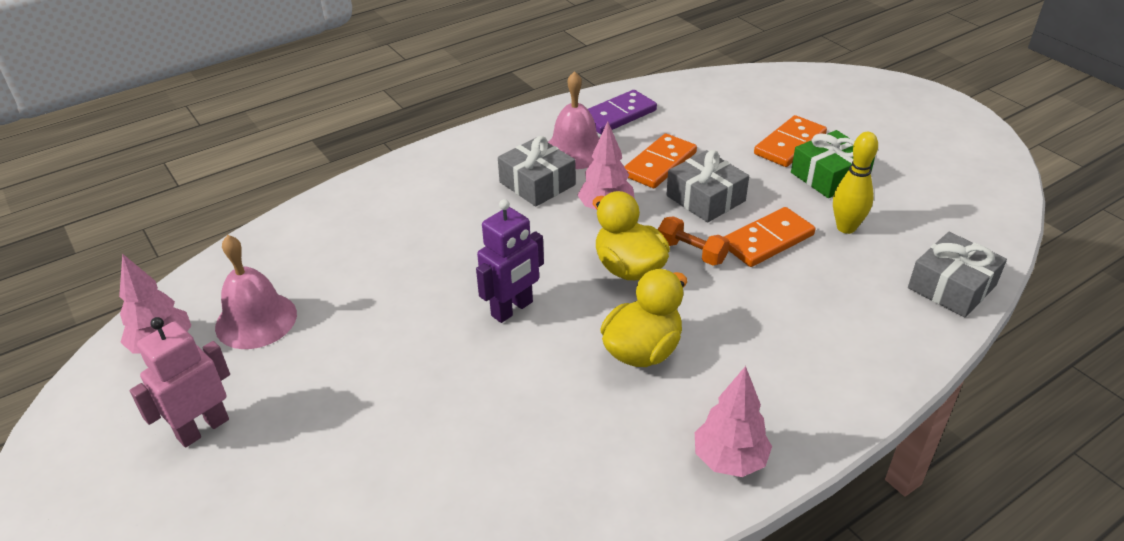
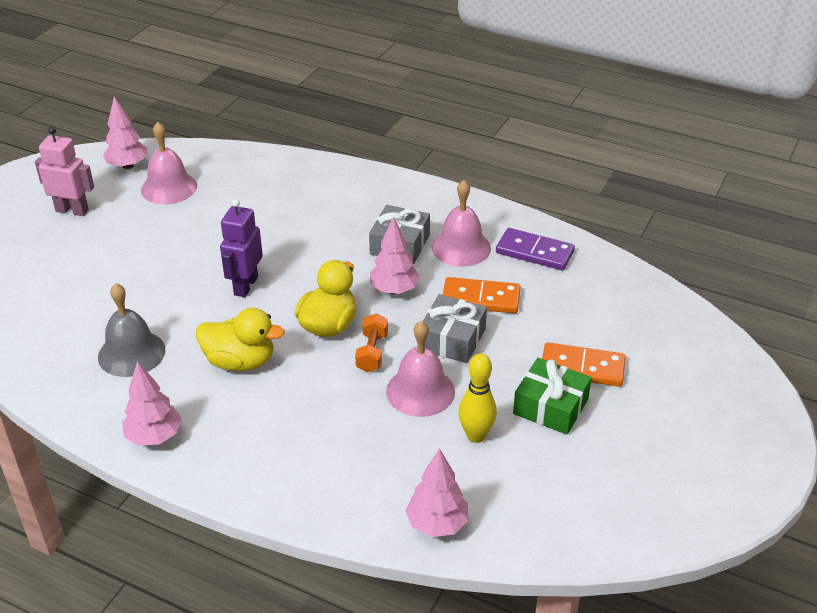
camera: 60 degrees right, 0 degrees up
(512, 309) = (245, 286): purple robot -> purple robot turned 90 degrees clockwise
(562, 442) = (131, 353): none -> grey bell
(767, 240) = (420, 391): orange domino -> pink bell
(951, 287) = (437, 524): grey gift -> pink tree

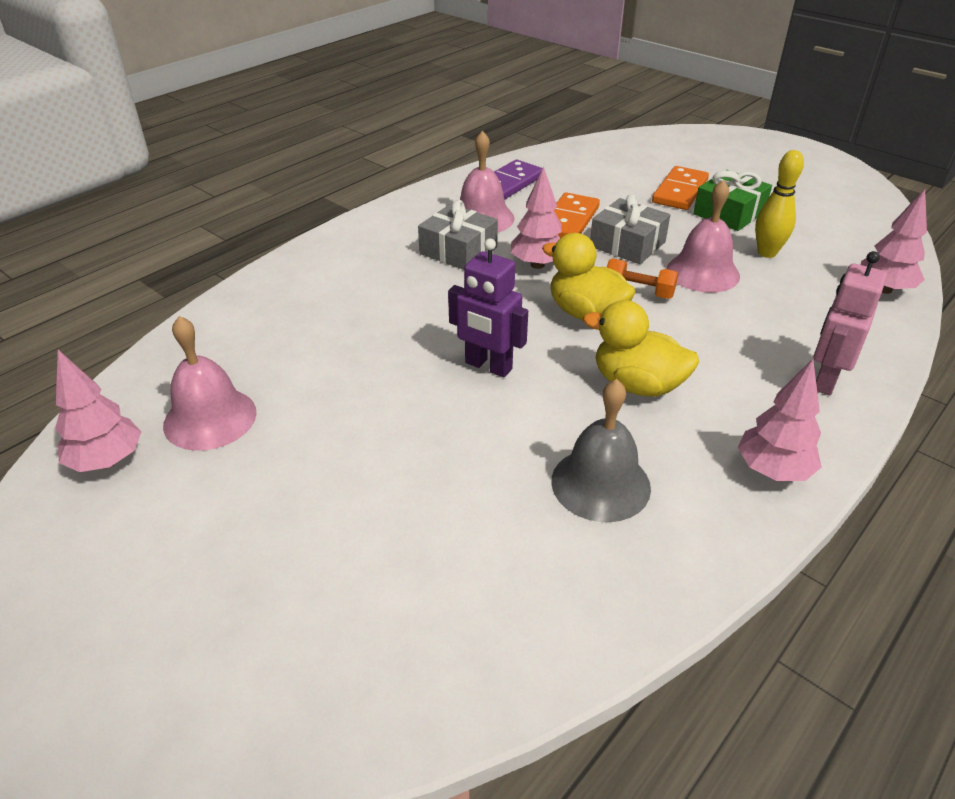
camera: 75 degrees left, 0 degrees up
(72, 210) = (192, 541): pink robot -> pink robot (825, 380)
(240, 362) = (637, 385): yellow duck -> yellow duck turned 90 degrees counterclockwise

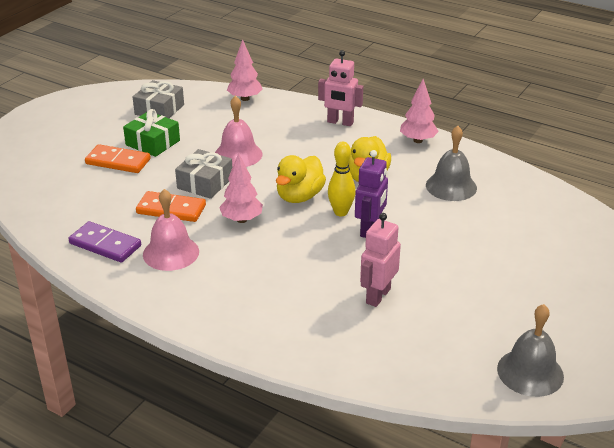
camera: 100 degrees left, 5 degrees down
(107, 461) = (530, 372): pink tree -> grey bell
(210, 418) = (470, 337): pink bell -> none
(336, 351) = (378, 296): none -> pink robot
(458, 250) = (227, 259): grey gift -> grey gift (159, 109)
(638, 291) = (268, 178): orange dumbbell -> none
(767, 253) = (208, 131): yellow bowling pin -> yellow bowling pin (341, 212)

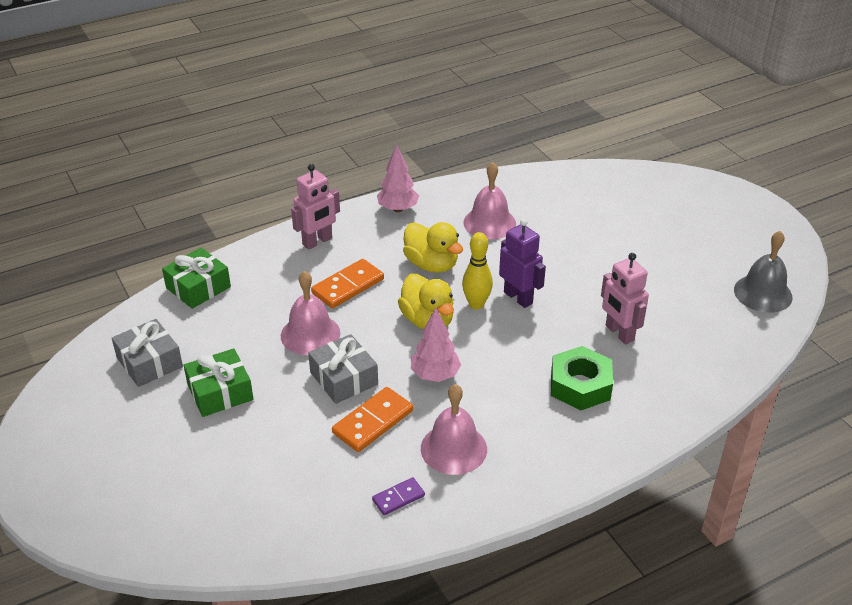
camera: 60 degrees left, 5 degrees up
(105, 244) = (398, 498): purple domino -> purple domino, size x0.58
(118, 161) = (233, 435): orange domino -> orange domino (348, 286)
(245, 98) = (198, 287): pink tree -> green gift
(291, 293) = (580, 385): none -> green nut
(451, 186) = (489, 223): grey bell -> pink bell

